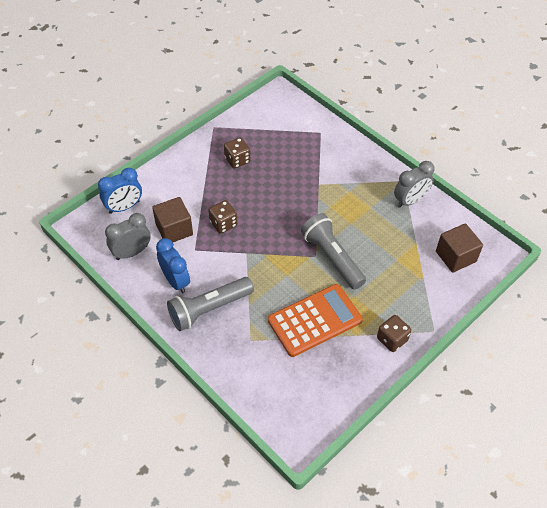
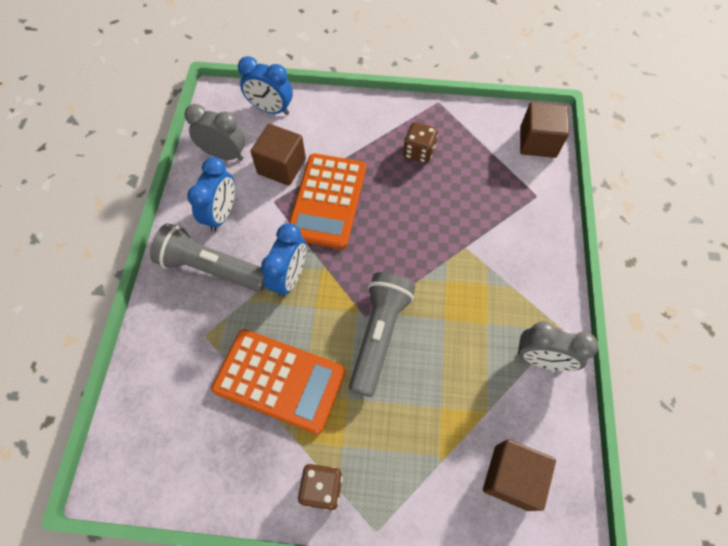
camera: 50 degrees right, 10 degrees up
(223, 224) = (327, 201): brown dice -> orange calculator
(255, 275) = (290, 277): none -> blue clock
(288, 107) = (537, 142): none -> brown cube

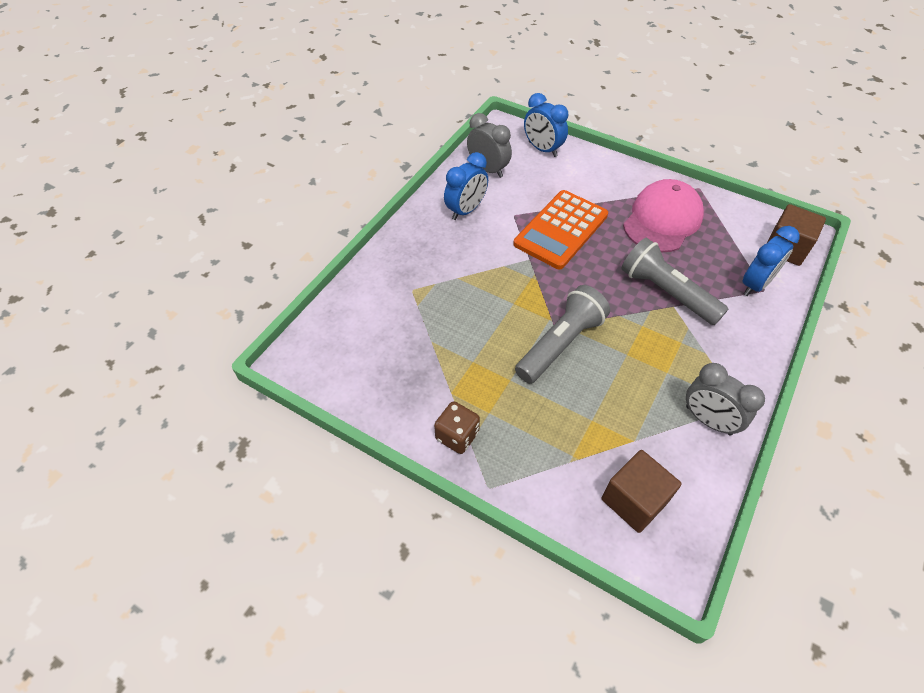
camera: 25 degrees right, 10 degrees down
(212, 268) = (440, 245): grey flashlight -> grey flashlight (666, 292)
(279, 380) = (458, 344): orange calculator -> none
(281, 166) = (532, 192): brown cube -> none
(290, 277) = (502, 274): blue clock -> blue clock (755, 284)
(418, 152) = (662, 220): brown dice -> pink cap

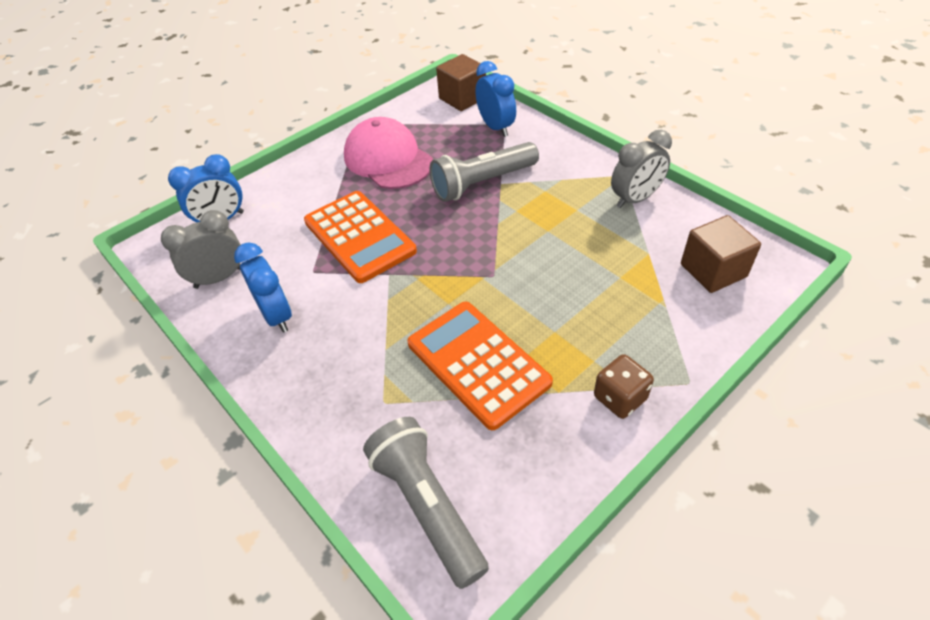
camera: 70 degrees left, 5 degrees down
(461, 335) = (478, 363): none -> orange calculator
(560, 344) = (519, 277): grey flashlight -> grey flashlight (427, 505)

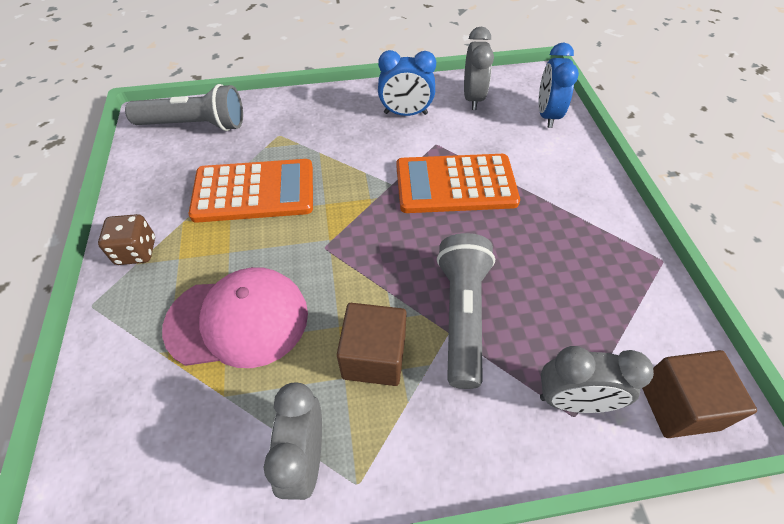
camera: 120 degrees right, 5 degrees up
(388, 159) = (568, 254): pink cap -> pink cap (238, 320)
(496, 127) = (573, 400): blue clock -> grey clock
(713, 270) = (141, 438): brown cube -> brown cube (374, 357)

